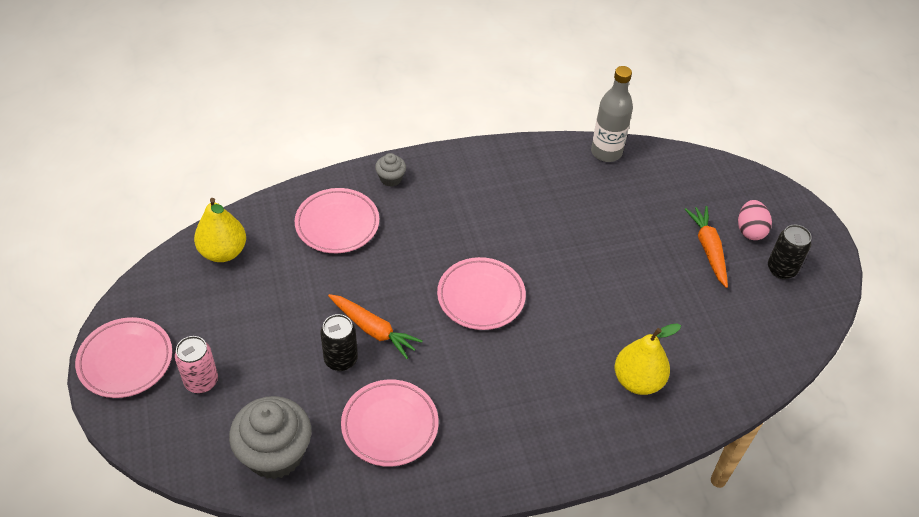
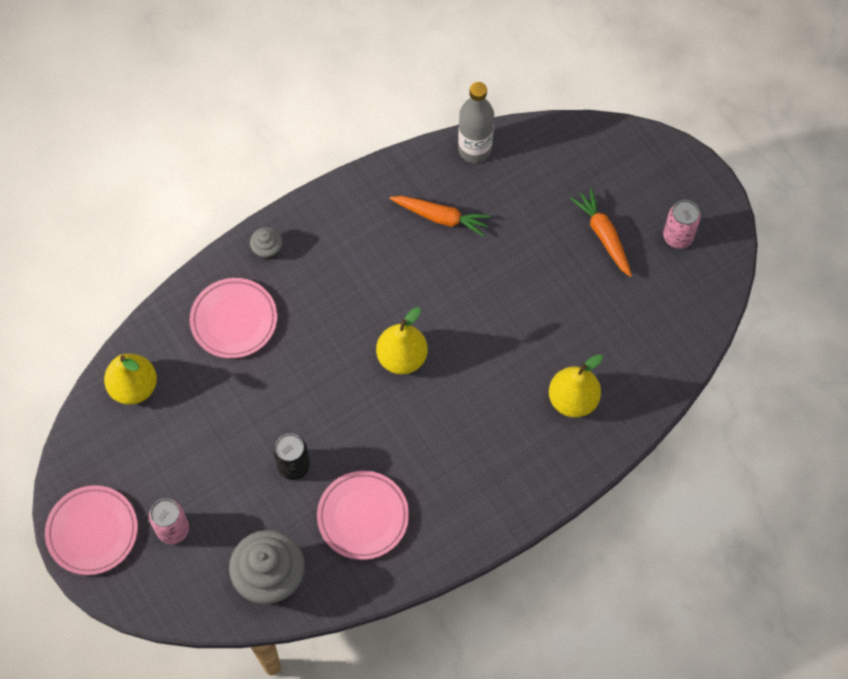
camera: 15 degrees left, 15 degrees up
(373, 329) = (312, 425): orange carrot -> orange carrot (440, 217)
(481, 297) = (402, 358): pink plate -> yellow pear
(750, 230) = (638, 201): pink egg -> none
(781, 269) = (677, 237): black can -> pink can

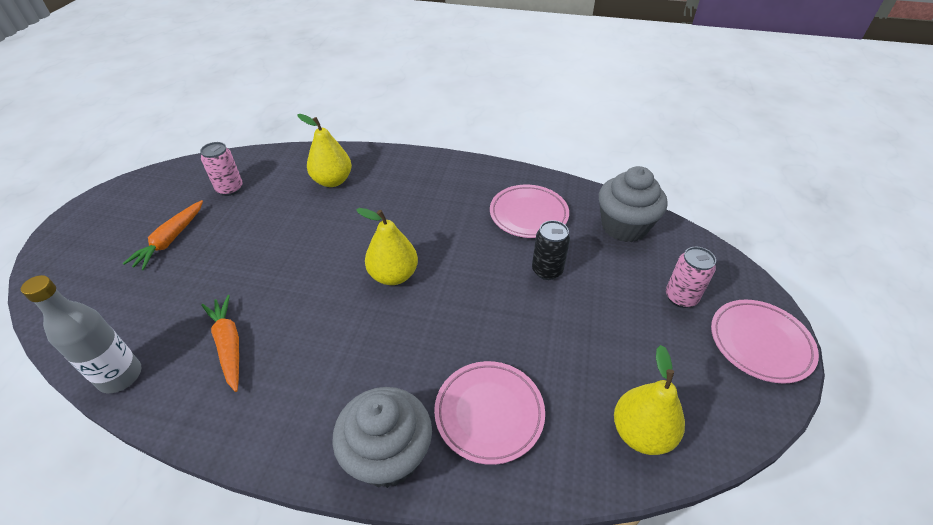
camera: 135 degrees left, 20 degrees down
(267, 250) = (388, 455): grey cupcake -> grey cupcake, size x2.10
(677, 237) = (143, 206): pink can -> pink can (230, 189)

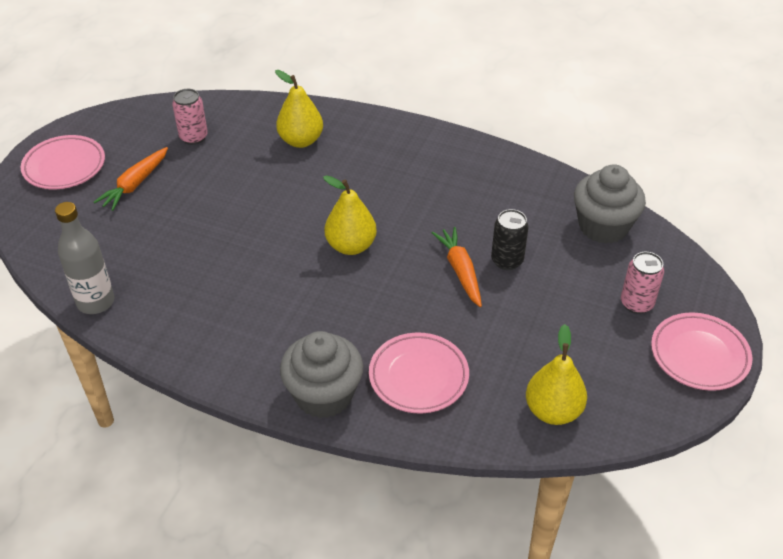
camera: 10 degrees right, 0 degrees up
(229, 345) = (190, 289): orange carrot -> orange carrot (460, 271)
(528, 215) = (503, 202): pink plate -> pink plate (64, 166)

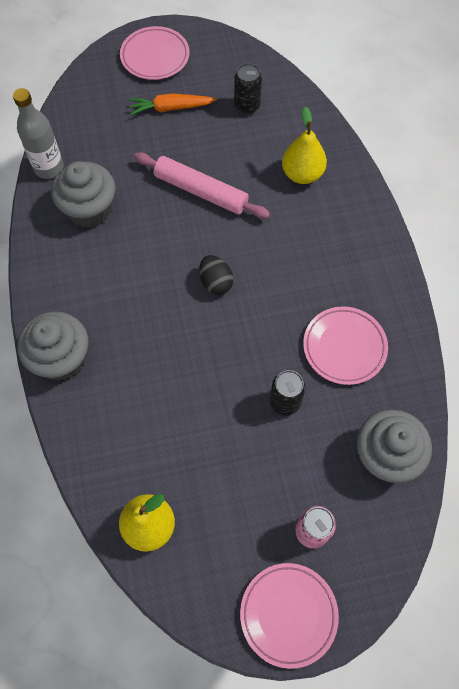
camera: 55 degrees right, 20 degrees up
(180, 294) = (89, 209): none -> grey cupcake
(193, 137) = (247, 106): pink can -> black can
(247, 209) = (201, 191): none -> pink rolling pin
(351, 246) = (216, 282): yellow pear -> black egg
(418, 376) = (119, 410): pink plate -> pink plate (344, 347)
(460, 271) = (247, 374): orange carrot -> none

